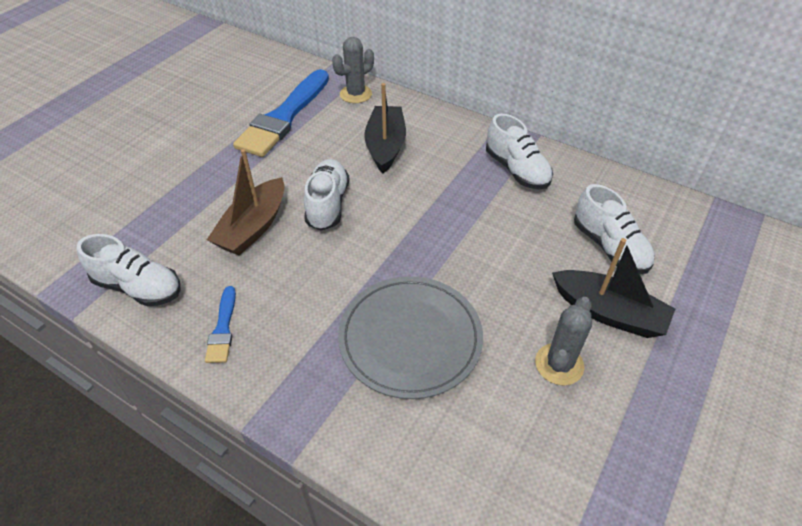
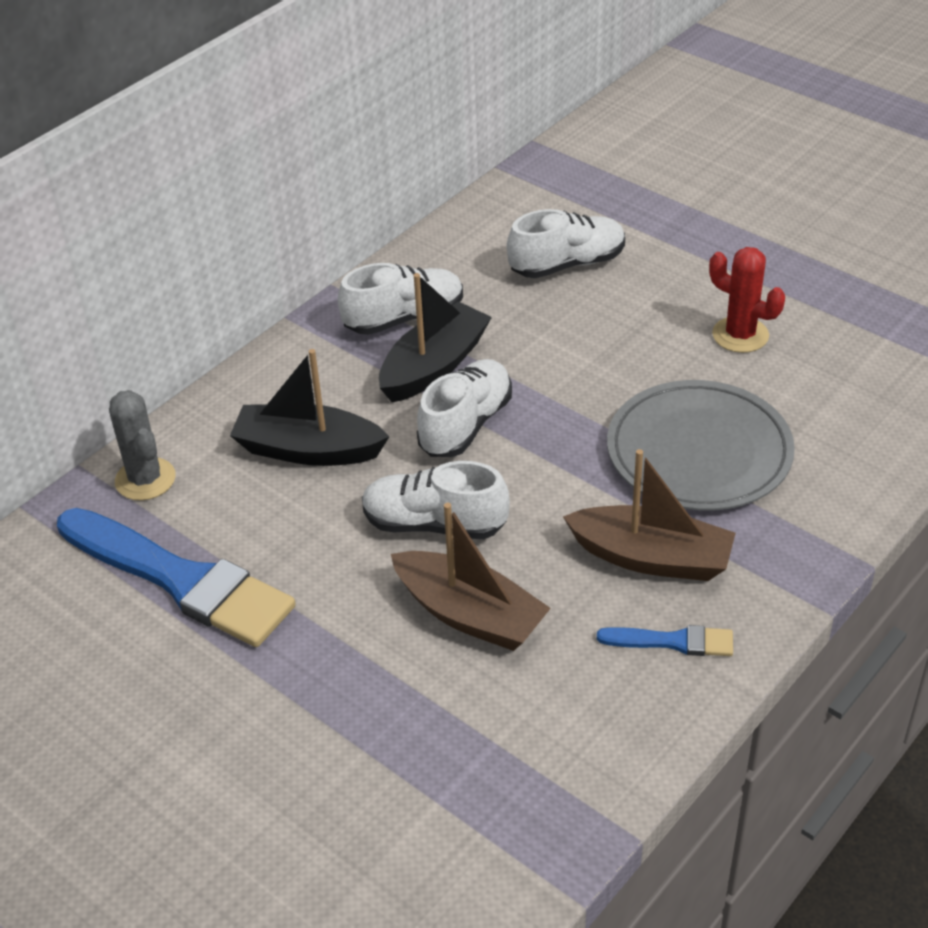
camera: 80 degrees left, 5 degrees down
(138, 287) = (582, 756): white shoe -> white shoe (466, 425)
(299, 314) = (651, 558): none -> brown boat
(559, 364) = (740, 335): grey cactus -> red cactus
(608, 312) = (669, 285): black boat -> black boat (434, 366)

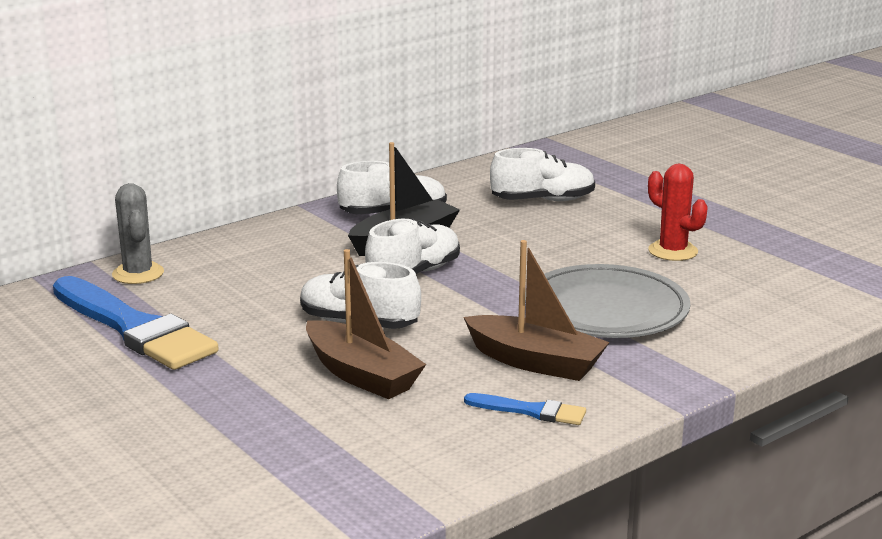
camera: 10 degrees right, 20 degrees down
(308, 450) = (277, 273): black boat -> none

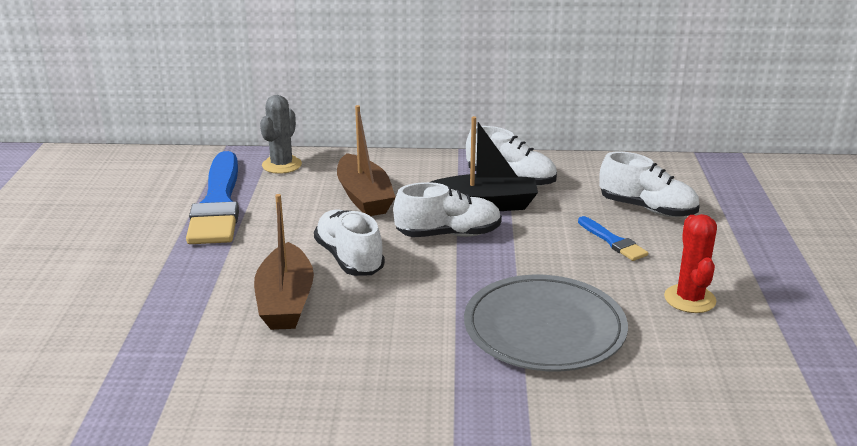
camera: 40 degrees right, 5 degrees up
(530, 411) = (344, 390): blue brush -> blue brush (613, 241)
(535, 362) = (415, 350): brown boat -> brown boat (364, 197)

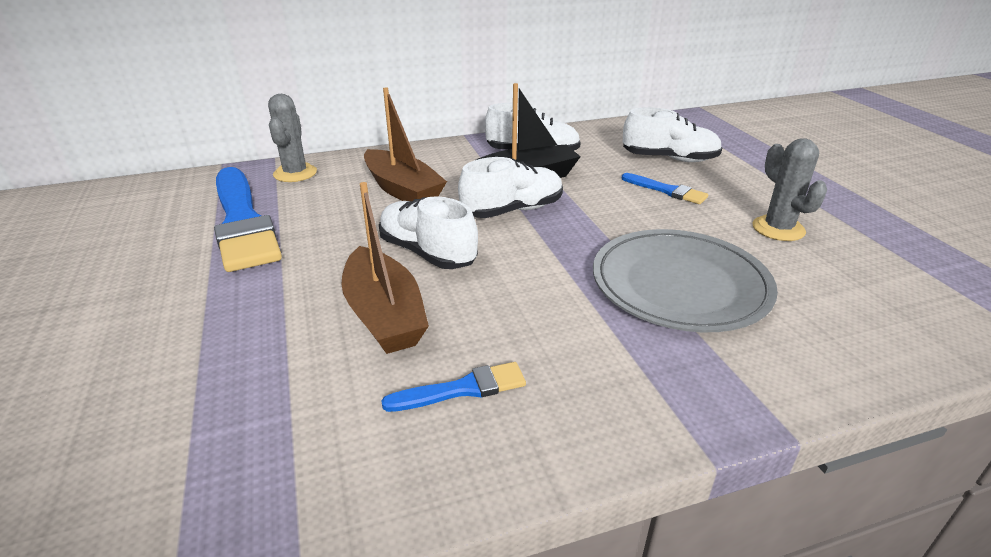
camera: 20 degrees left, 5 degrees up
(309, 365) = (462, 389): none -> blue brush
(689, 299) = (778, 229): red cactus -> grey cactus

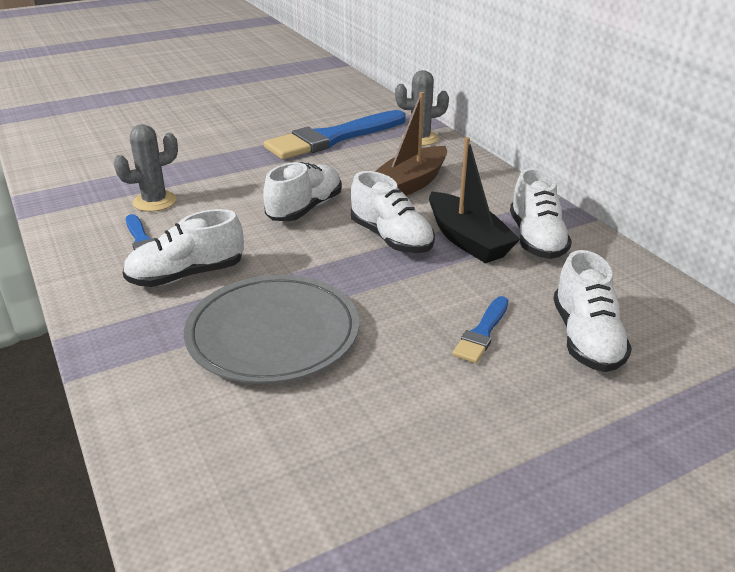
camera: 80 degrees right, 0 degrees up
(384, 315) = (221, 205): brown boat -> none
(564, 343) = (187, 275): none -> white shoe
(778, 229) = (411, 417): grey cactus -> grey cactus (155, 201)

